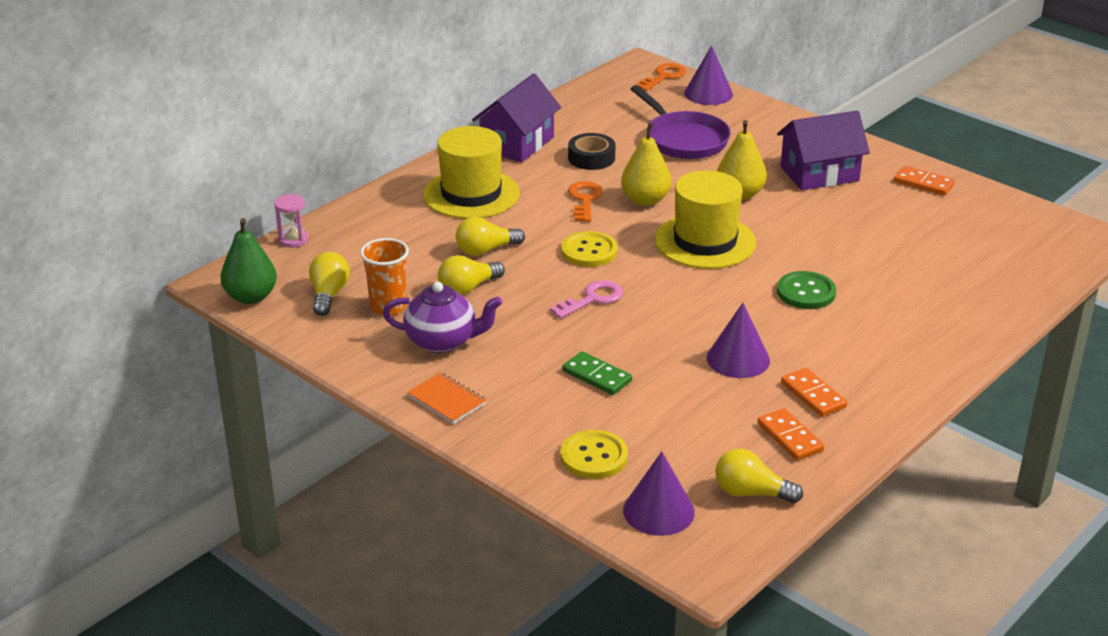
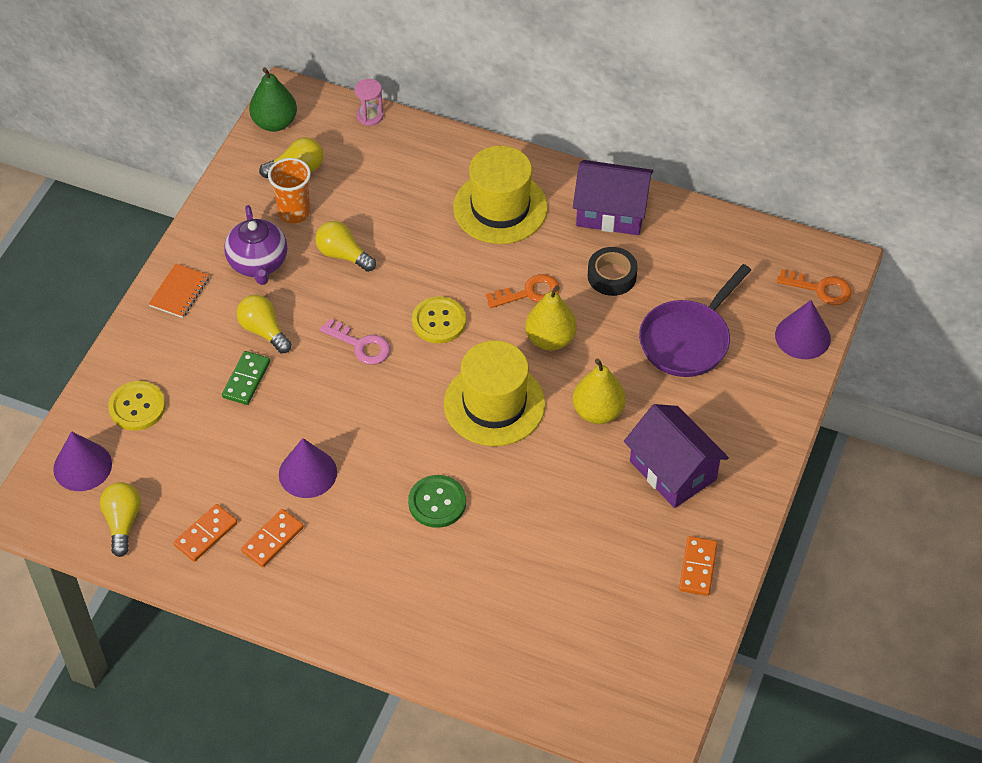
camera: 70 degrees right, 20 degrees up
(485, 250) = (408, 248): yellow light bulb -> yellow light bulb (263, 331)

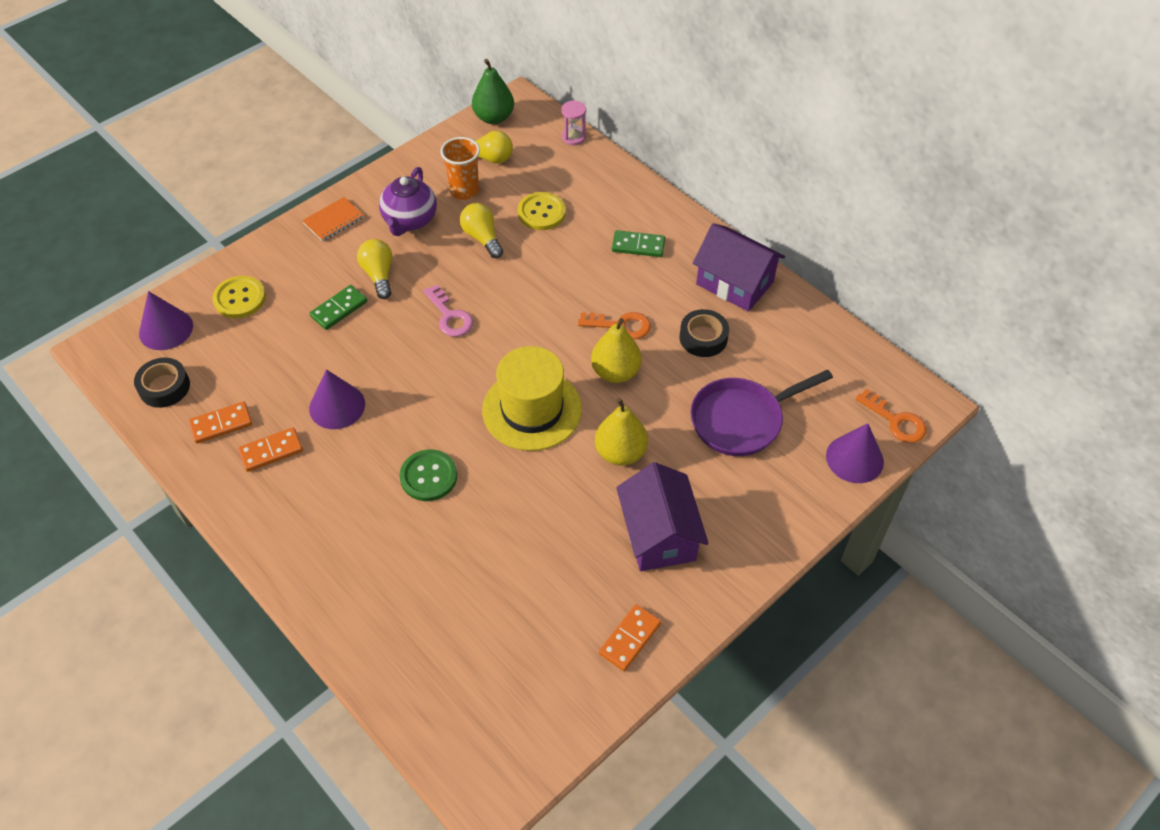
camera: 25 degrees right, 0 degrees up
(123, 522) = (164, 387): yellow light bulb -> black tape
(439, 321) = (527, 321): yellow button -> yellow button (541, 212)
(500, 208) = (638, 246): yellow hat -> green domino

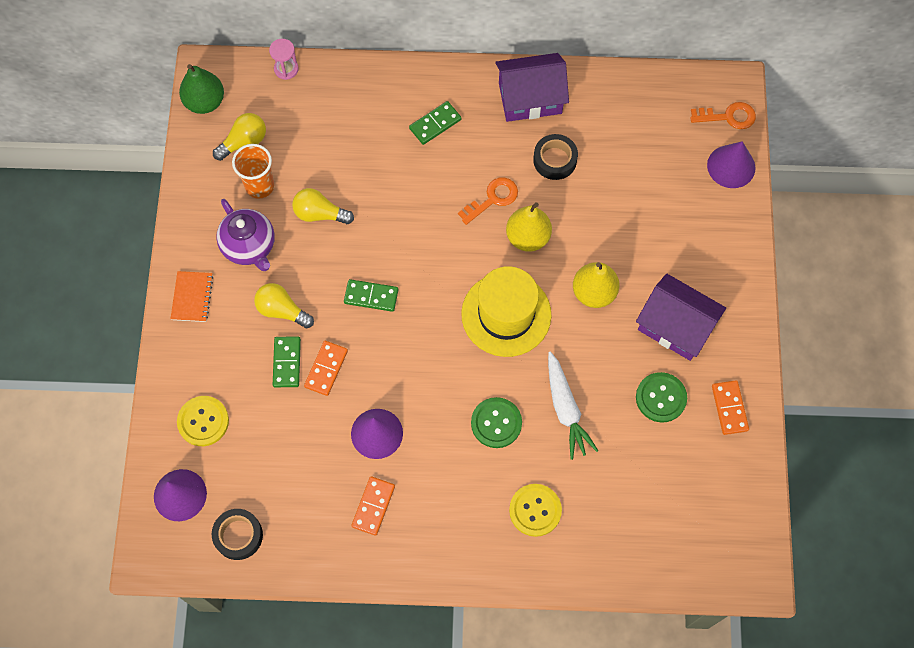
camera: 45 degrees left, 15 degrees up
(221, 424) = (314, 521): orange domino -> orange domino (326, 369)
(450, 316) = (371, 296): pink key -> green domino
(493, 514) = (565, 408): none -> white carrot
(541, 212) = (337, 155): yellow button -> yellow button (535, 510)
(580, 577) = (661, 398): none -> green button
(741, 420) = (640, 200): purple pan -> none

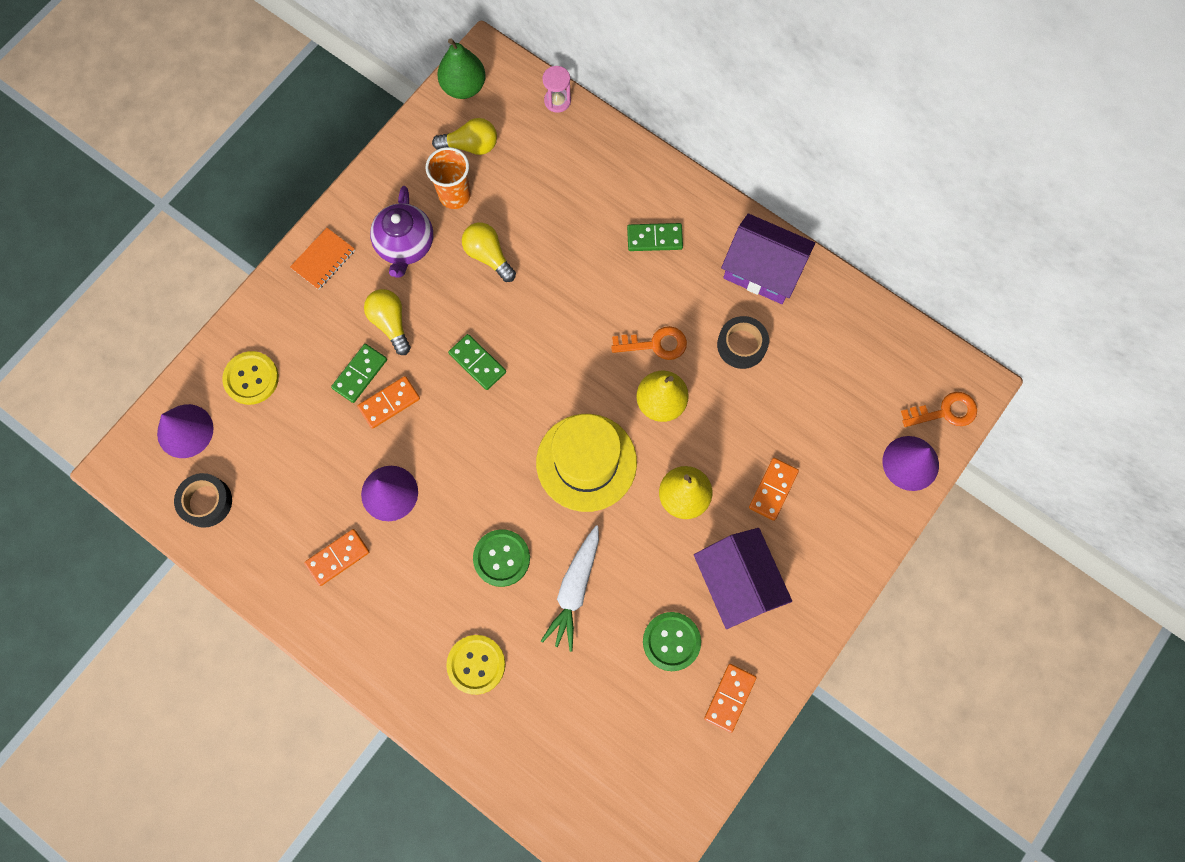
camera: 35 degrees right, 5 degrees up
(652, 246) = (773, 489): none -> orange domino
(728, 116) = (945, 412): orange key -> orange key turned 45 degrees counterclockwise

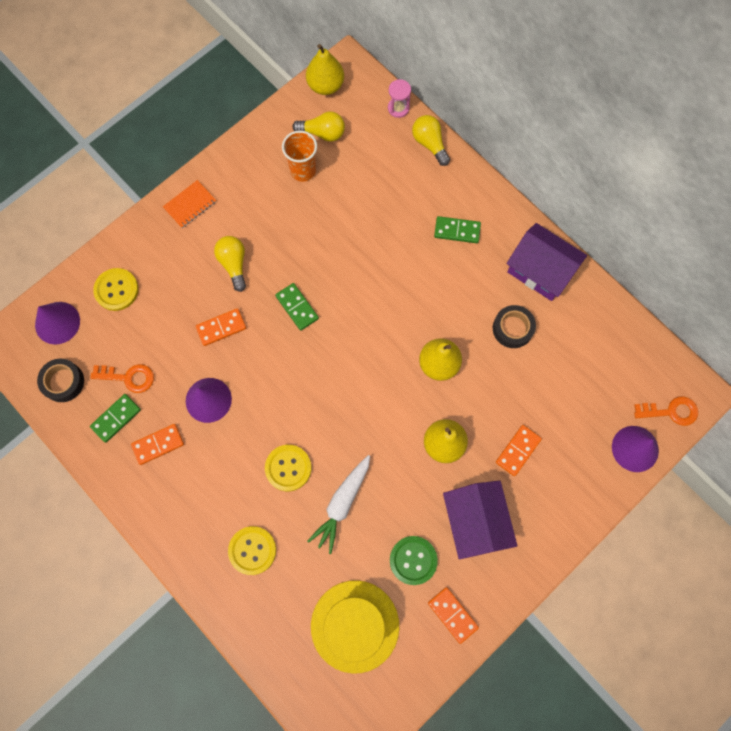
camera: 10 degrees right, 0 degrees up
(360, 374) = (202, 300): green domino -> green domino (116, 418)
(405, 246) = (257, 204): purple teapot -> none
(463, 87) = (325, 85): green pear -> yellow pear
(488, 255) = (321, 223): yellow light bulb -> yellow light bulb (429, 144)
(501, 558) = (288, 468): green button -> yellow button
(586, 462) = (370, 402): yellow hat -> yellow hat (355, 626)
(655, 344) = (442, 316): orange key -> orange key (128, 377)
(729, 697) = (452, 615): orange domino -> orange domino turned 75 degrees counterclockwise

